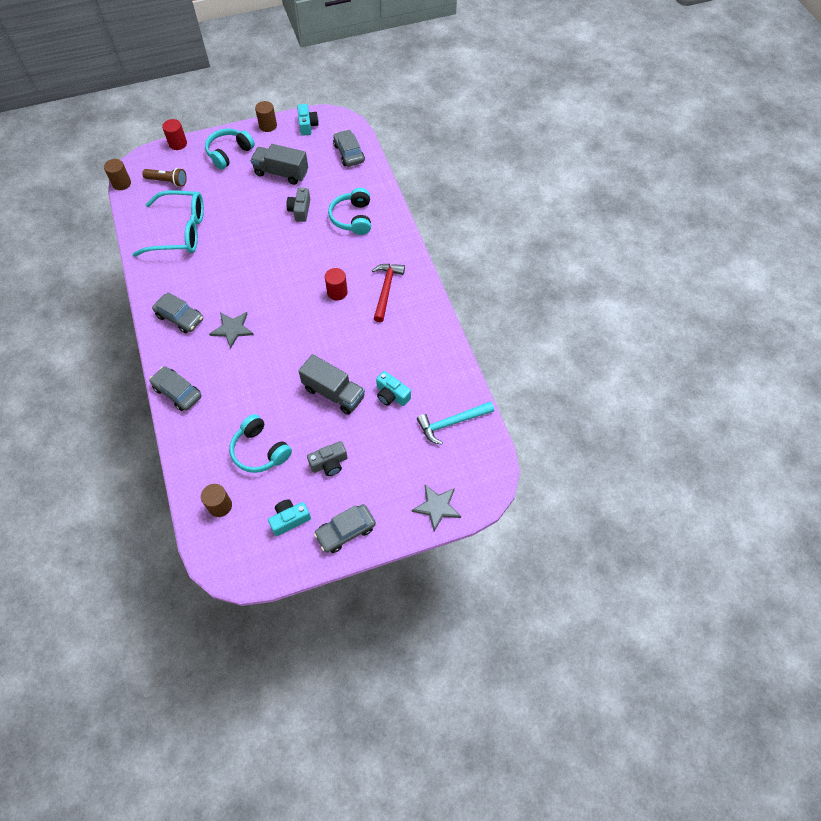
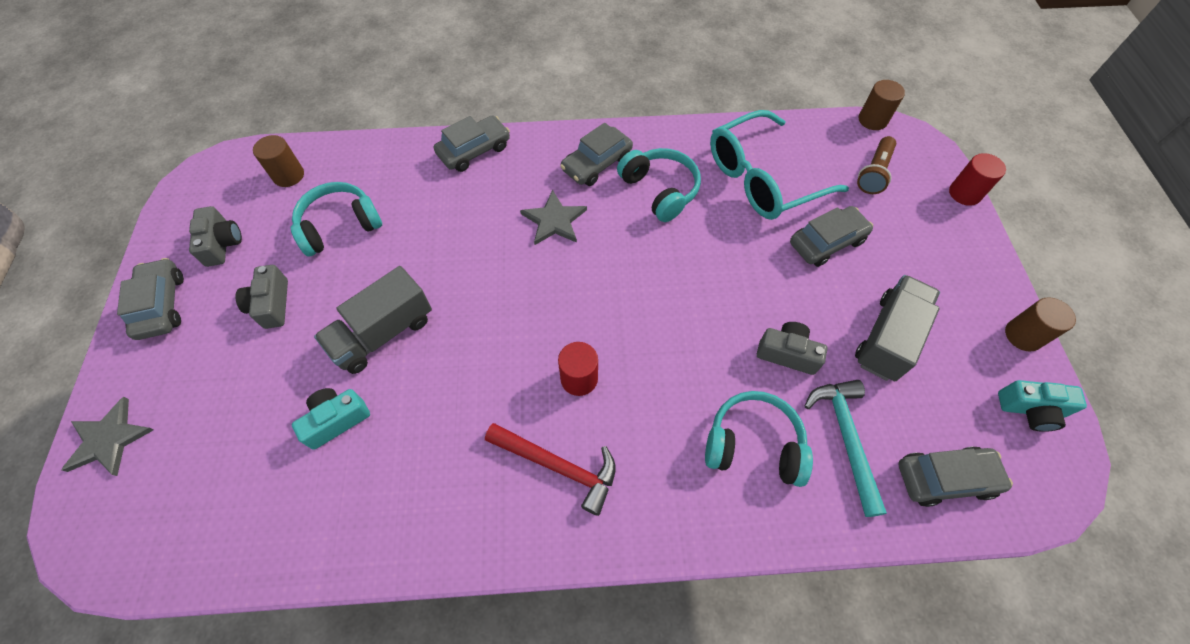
camera: 105 degrees right, 0 degrees up
(180, 231) = (762, 178): turquoise glasses -> turquoise glasses turned 45 degrees clockwise
(224, 199) = (826, 242): none -> grey car
(229, 153) = (942, 263): turquoise headphones -> turquoise headphones (659, 190)
(289, 519) = (222, 244): turquoise camera -> grey camera
(451, 423) = (231, 509): turquoise hammer -> turquoise hammer (846, 438)

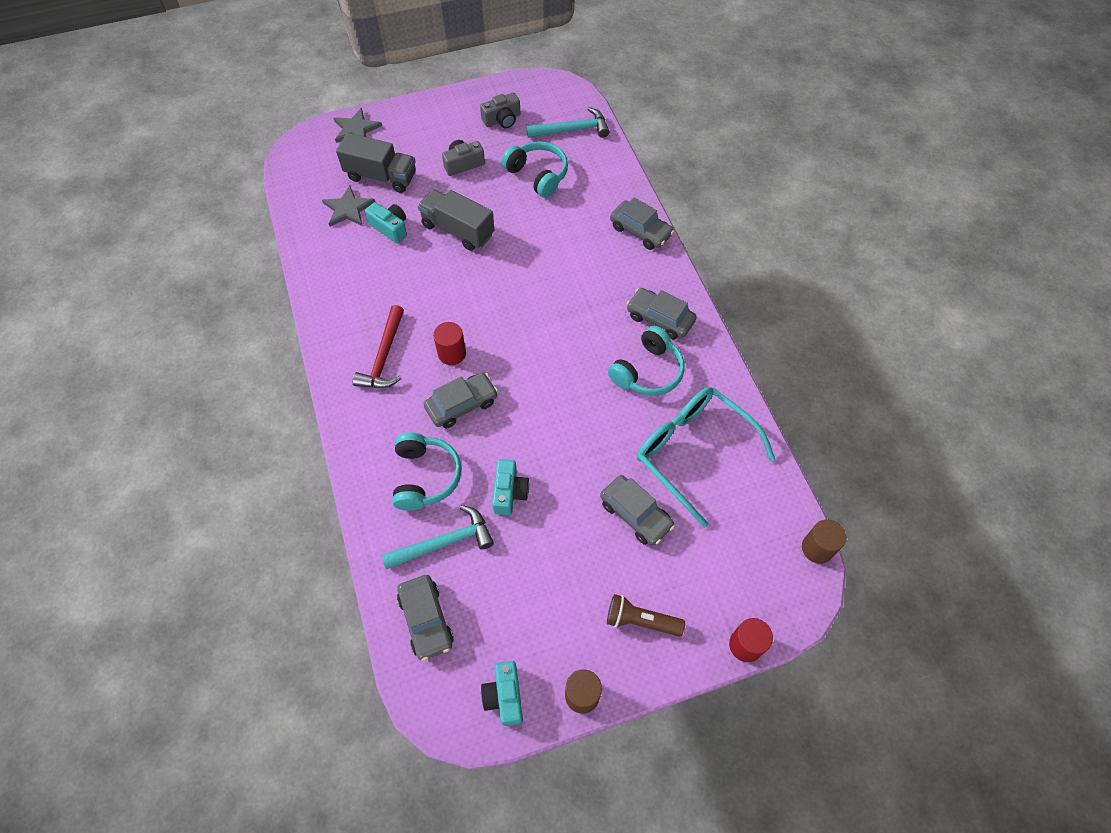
camera: 75 degrees right, 0 degrees up
(161, 305) = (447, 111): grey car -> grey car (462, 404)
(288, 175) = (572, 130): brown cylinder -> turquoise hammer
(554, 220) = (588, 303): grey star -> grey star (348, 209)
(787, 353) = (509, 492): grey camera -> turquoise camera
(874, 173) = (739, 552): brown flashlight -> brown flashlight (640, 620)
(888, 338) = (546, 572): grey truck -> grey truck (381, 176)

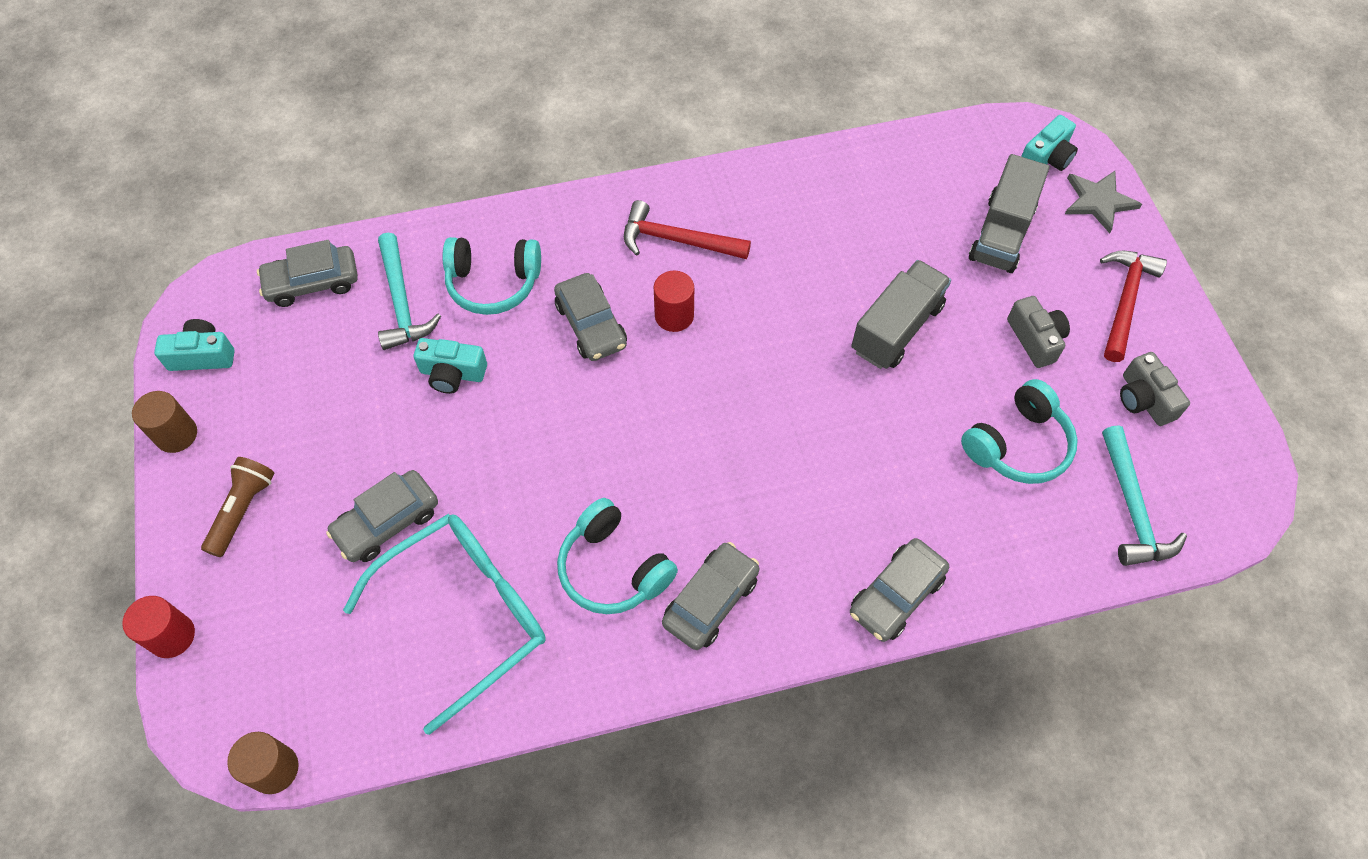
camera: 95 degrees right, 0 degrees up
(348, 209) = (935, 196): grey star -> none
(390, 228) = (900, 245): turquoise camera -> turquoise camera (1046, 158)
(434, 122) = (1125, 301): none -> red hammer

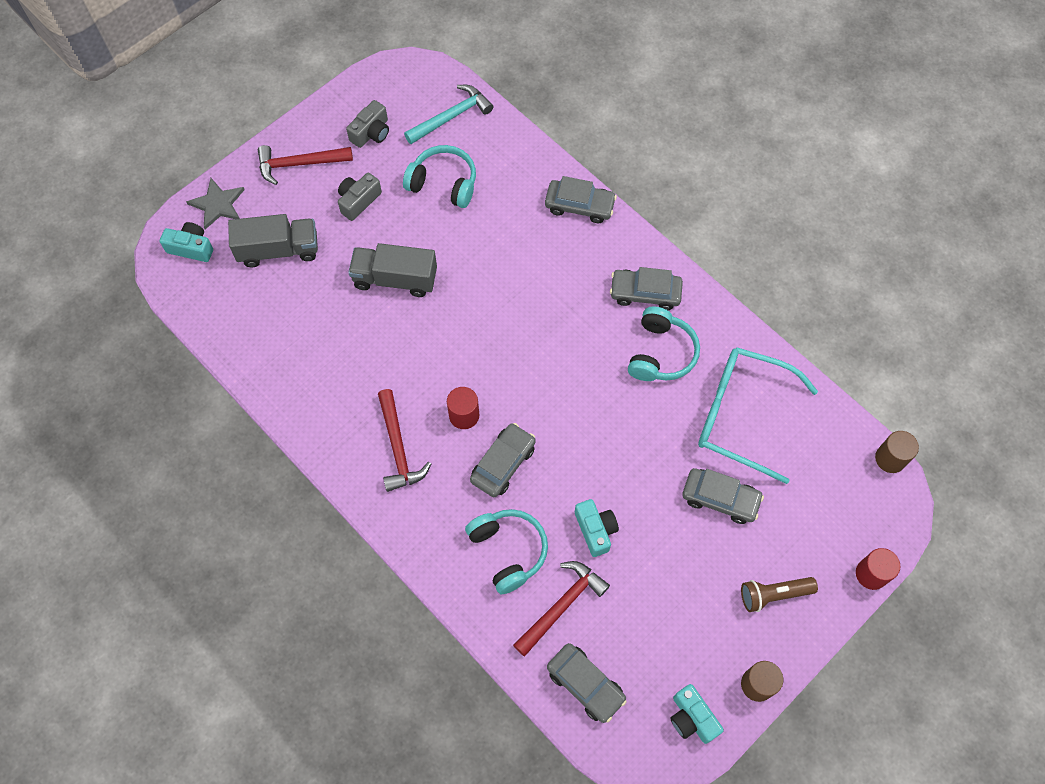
camera: 120 degrees left, 5 degrees up
(401, 302) = (562, 605): turquoise hammer -> red hammer

